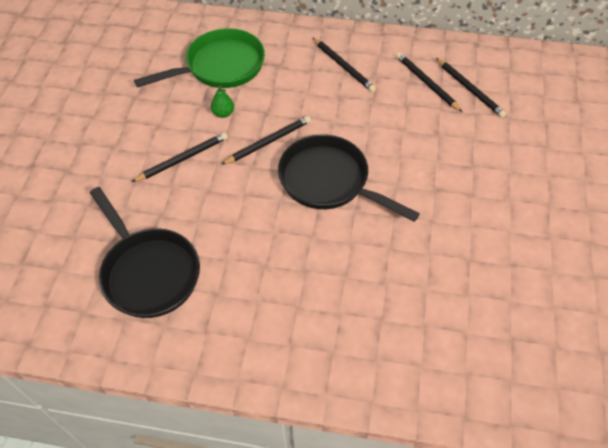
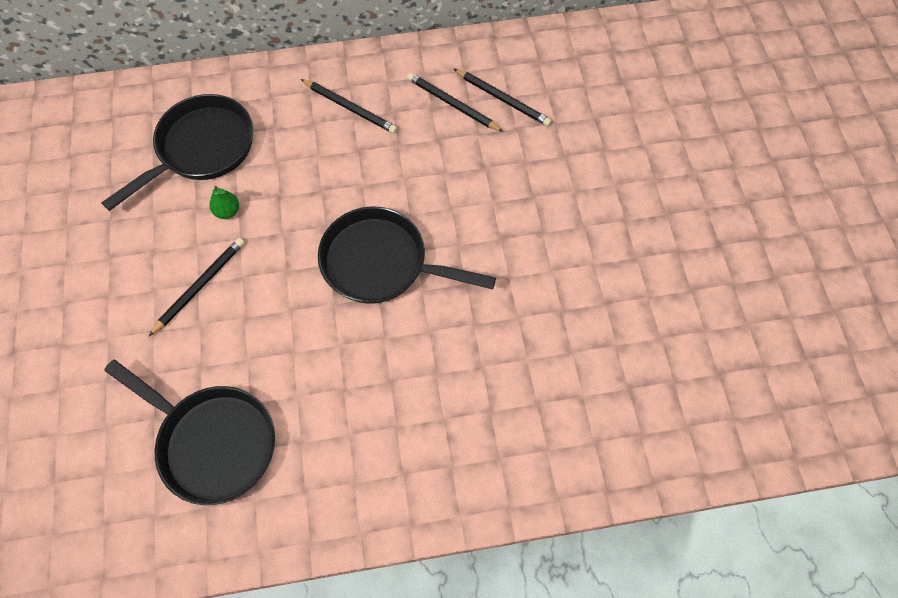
camera: 20 degrees left, 10 degrees up
(220, 67) = (201, 149): green pan -> black pan
(268, 142) = (295, 233): black pencil -> none

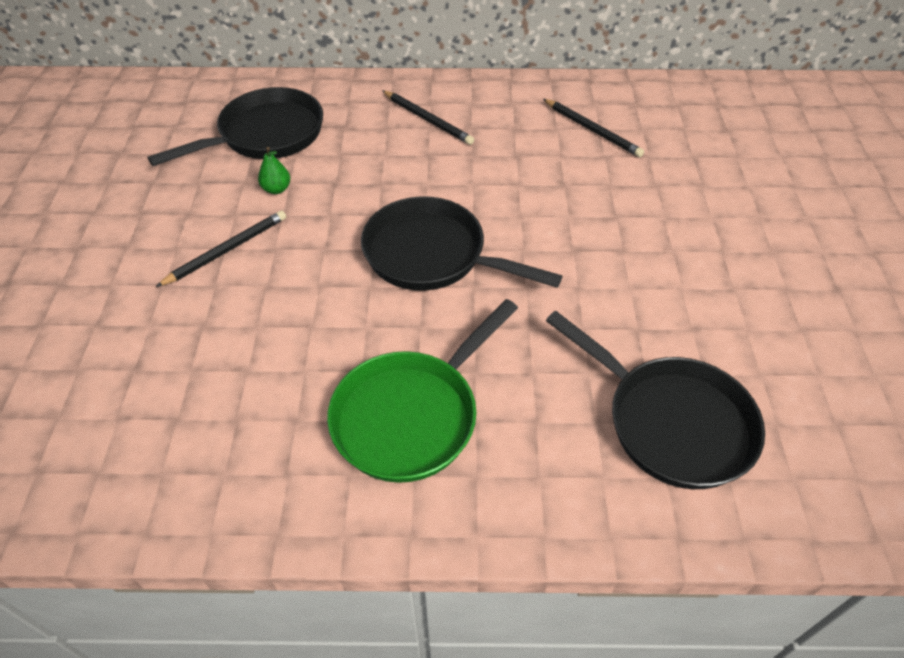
camera: 10 degrees right, 15 degrees down
(212, 442) = (192, 403): black pan -> black pan (670, 422)
(392, 422) = (411, 415): none -> green pan
(452, 104) = (537, 128): black pencil -> none

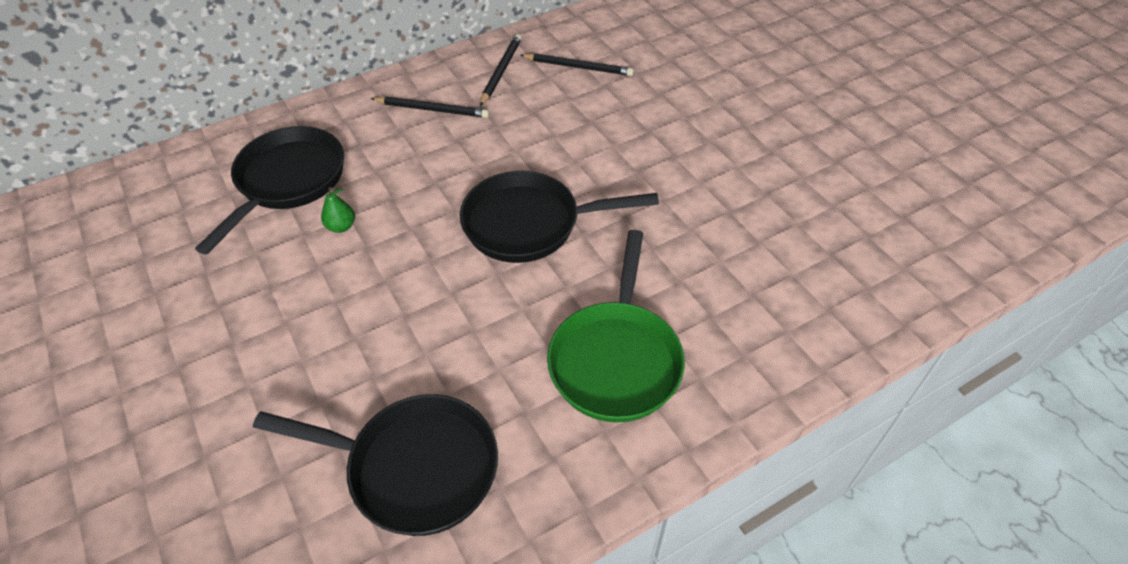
camera: 30 degrees left, 0 degrees up
(227, 250) = (339, 301): black pencil -> black pencil (501, 71)
(670, 422) = (802, 269): black pan -> black pan (414, 468)

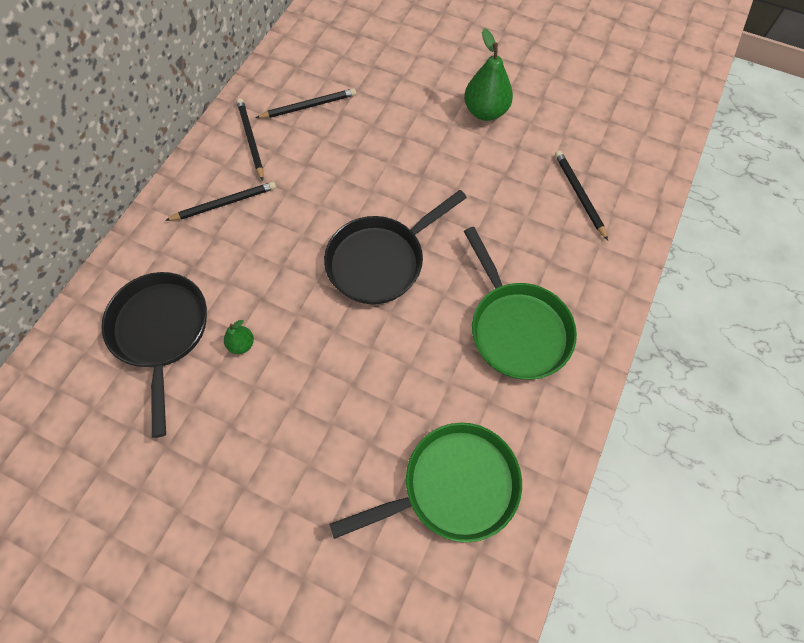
camera: 35 degrees left, 15 degrees up
(414, 468) = (453, 486): black pan -> green pan
(758, 146) = (485, 111): none -> green pear
(803, 270) = (579, 195): none -> black pencil

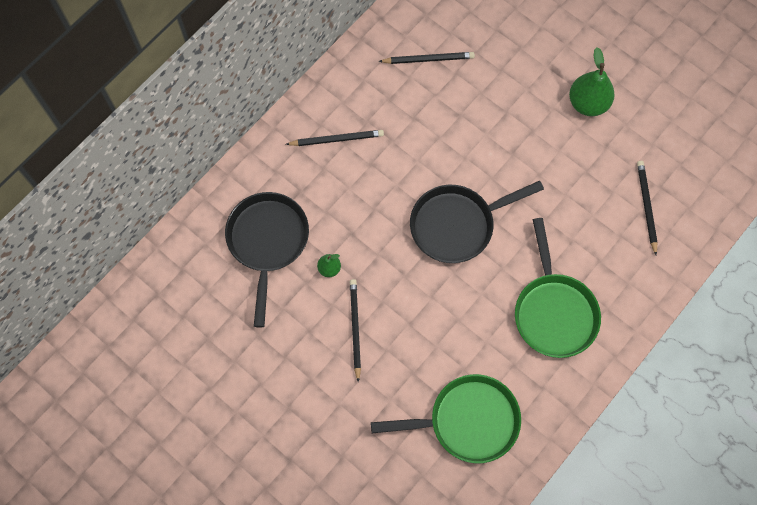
camera: 15 degrees right, 5 degrees up
(251, 140) = (370, 82): black pencil -> black pencil (355, 328)

